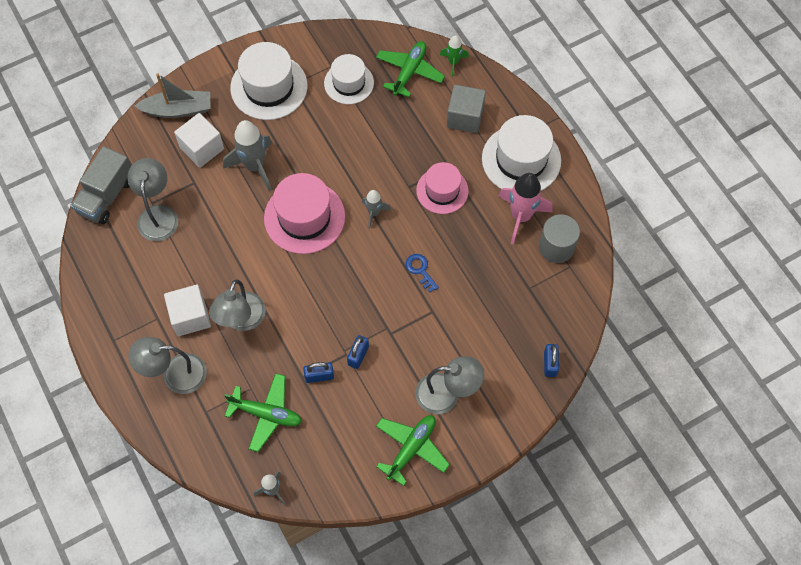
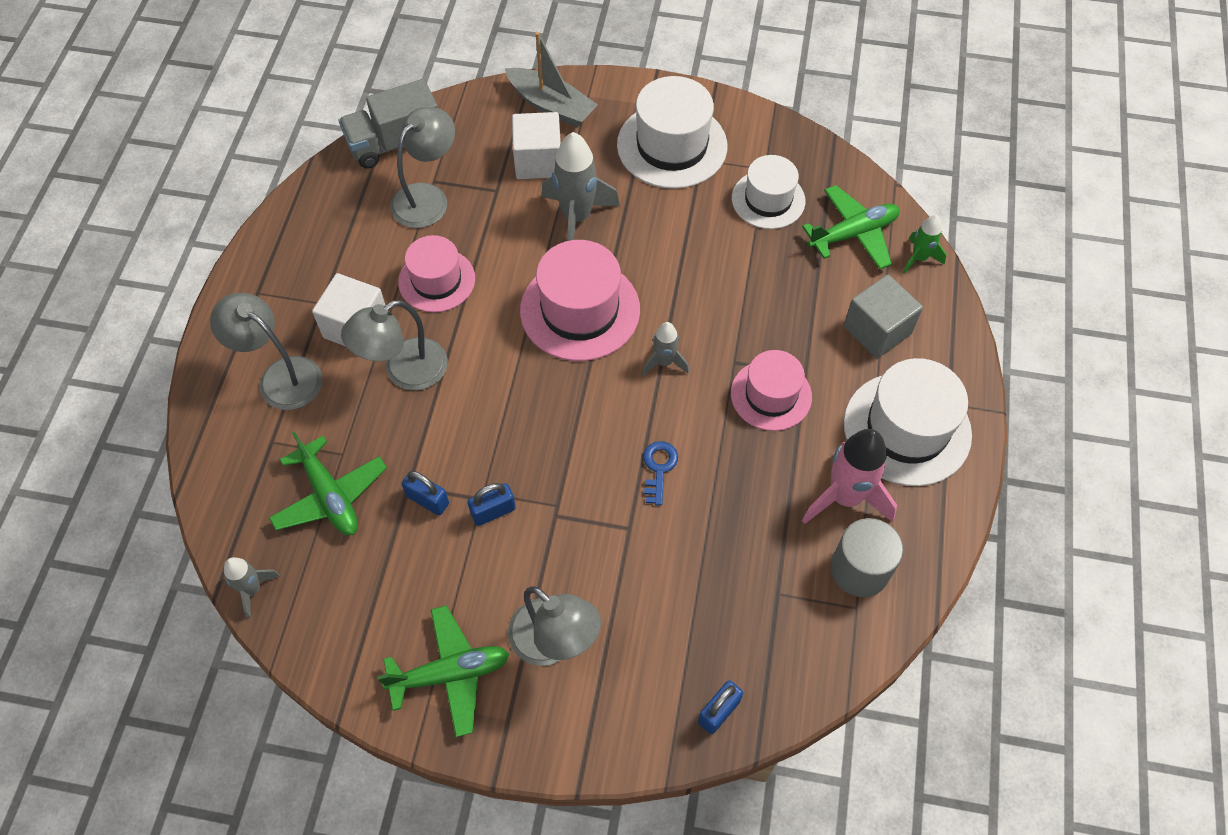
camera: 40 degrees right, 5 degrees down
(210, 258) = (436, 280): none -> pink hat

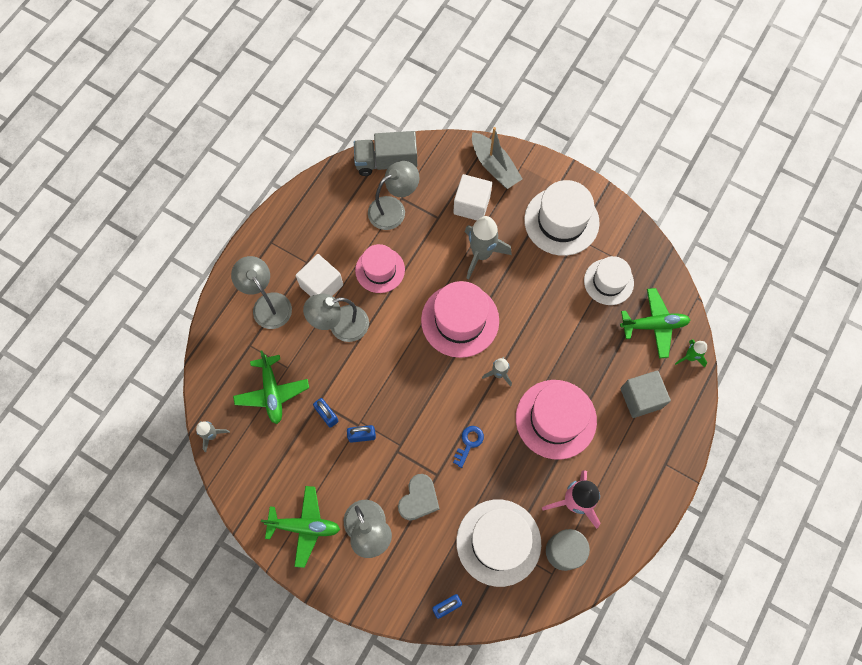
camera: 20 degrees right, 10 degrees up
(614, 571) = (419, 499): none -> grey heart
(771, 395) = (556, 419): pink hat -> pink hat, size x1.54
(907, 429) = (631, 471): white hat -> white hat (498, 542)

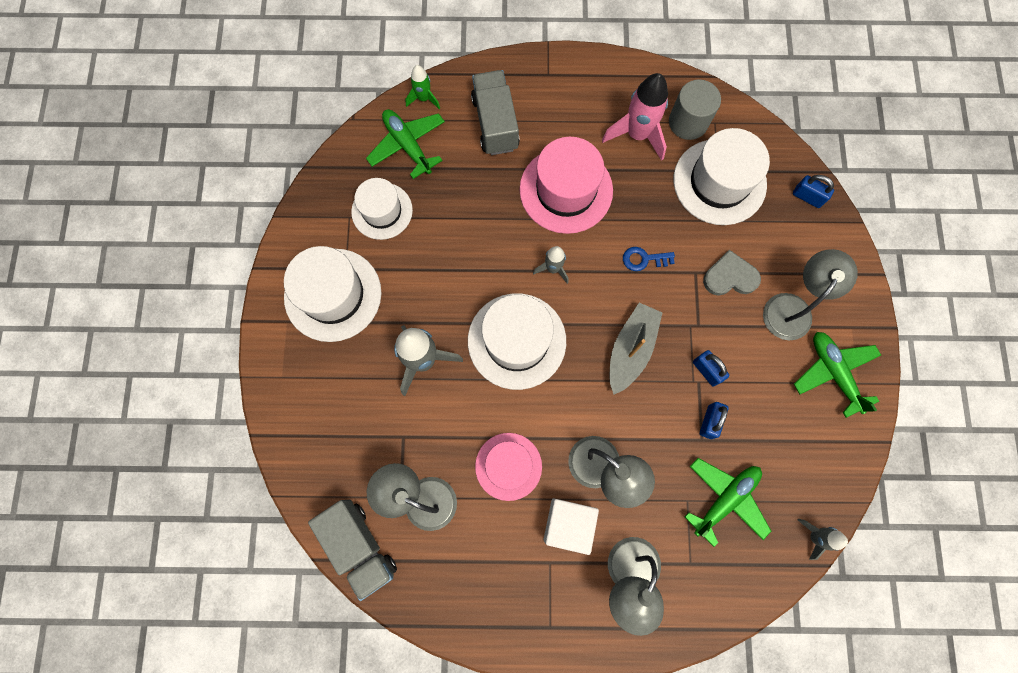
camera: 120 degrees left, 5 degrees up
(460, 320) = (517, 341): pink hat -> white hat
(471, 205) = (365, 406): white cube -> none
(494, 166) = (297, 408): grey boat -> grey boat (631, 350)
(641, 398) = (495, 123): grey cube -> grey truck

